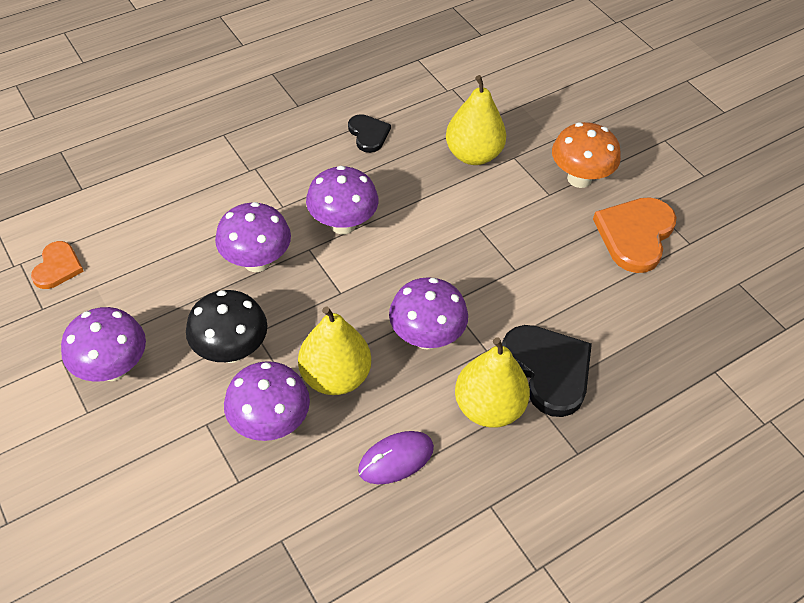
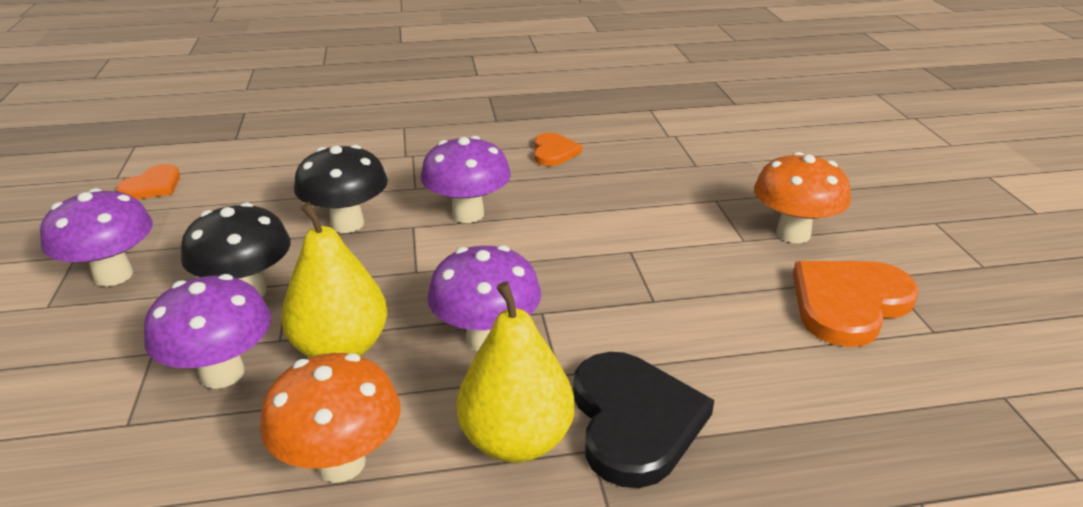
camera: 25 degrees right, 20 degrees down
(257, 261) = (347, 224): purple mushroom -> black mushroom
(368, 134) = (554, 152): black heart -> orange heart
(396, 459) = (341, 463): purple mouse -> orange mushroom
(473, 155) = (665, 188): yellow pear -> none

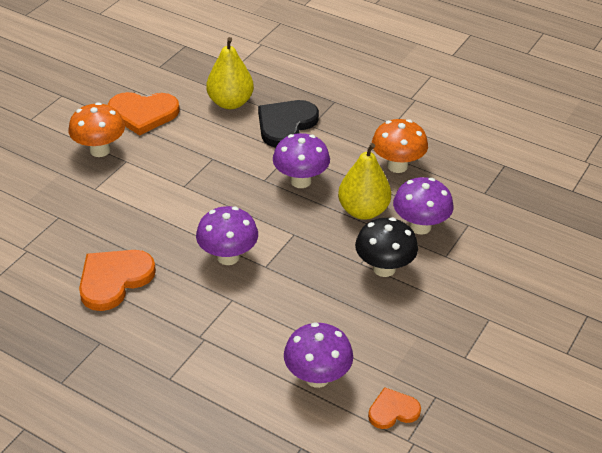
camera: 140 degrees left, 10 degrees up
(113, 275) = (448, 323): purple mushroom -> purple mushroom (317, 377)
(347, 224) = (298, 290): black mushroom -> none
(516, 440) = (332, 141): yellow pear -> yellow pear (230, 103)
(554, 152) = (114, 280): orange heart -> orange heart, size x1.75

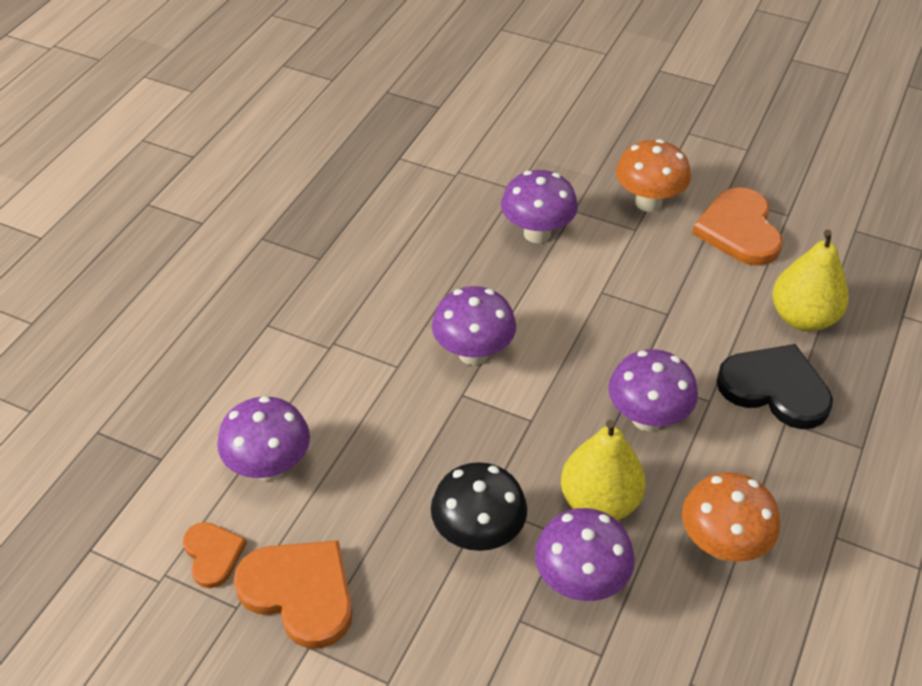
camera: 85 degrees right, 5 degrees up
(113, 211) = (537, 233): none -> purple mushroom
(114, 280) = (418, 253): orange heart -> orange heart (300, 592)

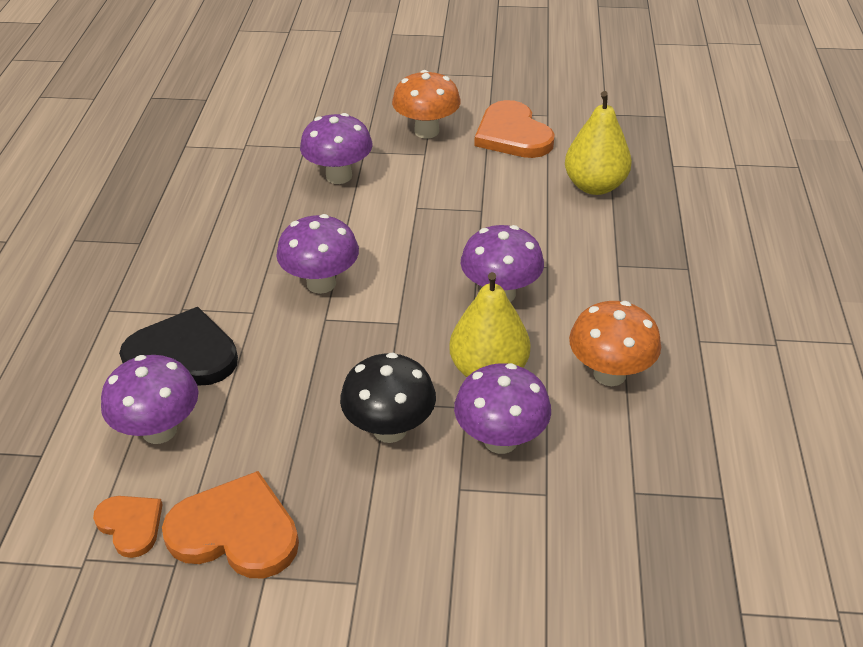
camera: 20 degrees left, 5 degrees down
(775, 388) = (597, 243): black heart -> black heart (183, 354)

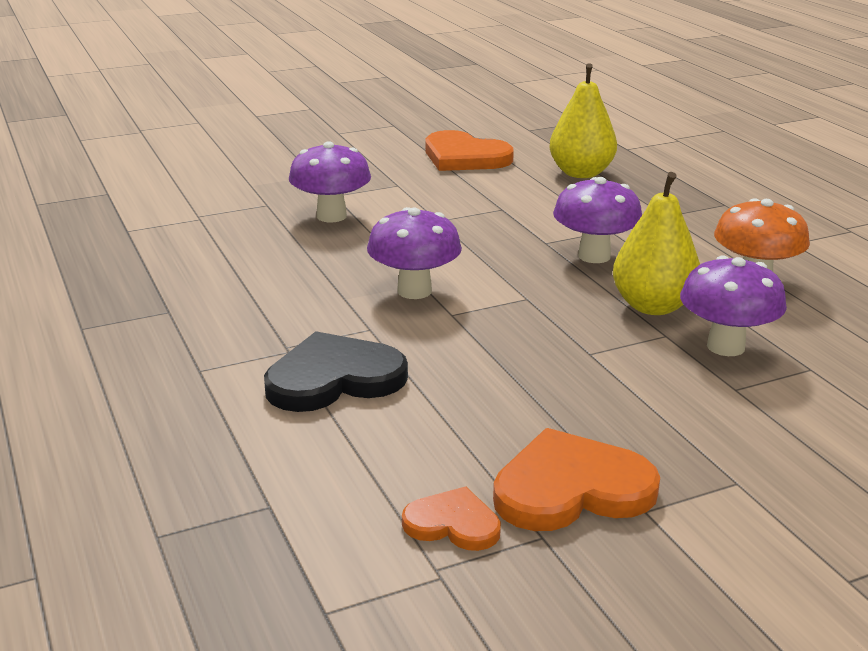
camera: 30 degrees left, 15 degrees down
(159, 430) = (386, 442): purple mushroom -> none
(390, 429) = (619, 369): black mushroom -> none
(426, 131) = (380, 170): orange mushroom -> none

